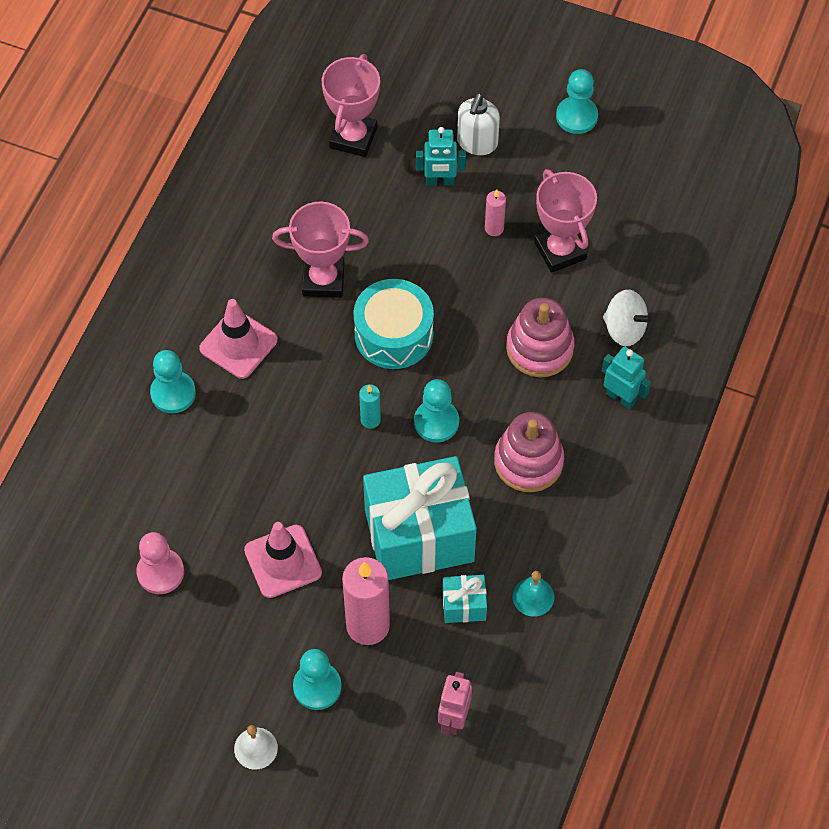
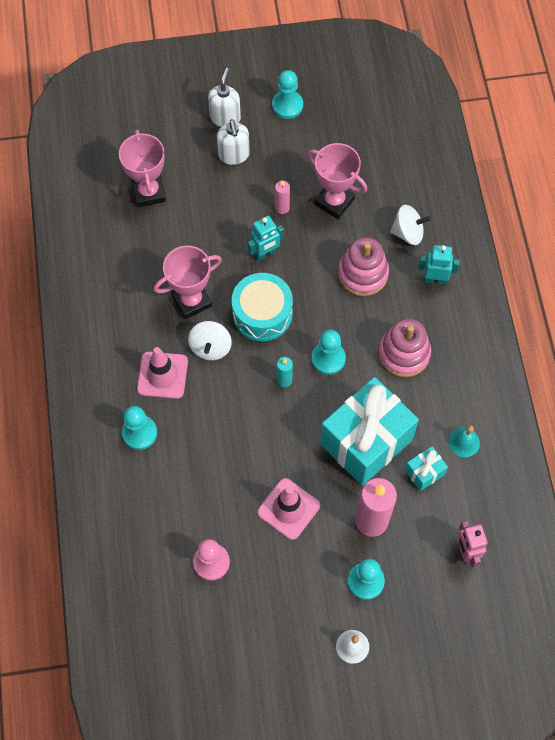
camera: 30 degrees left, 5 degrees up
(311, 341) = (210, 347): none -> white spinning top
(440, 181) = (226, 193): turquoise robot -> turquoise robot (265, 253)
(494, 96) = (225, 118): none -> white soap dispenser

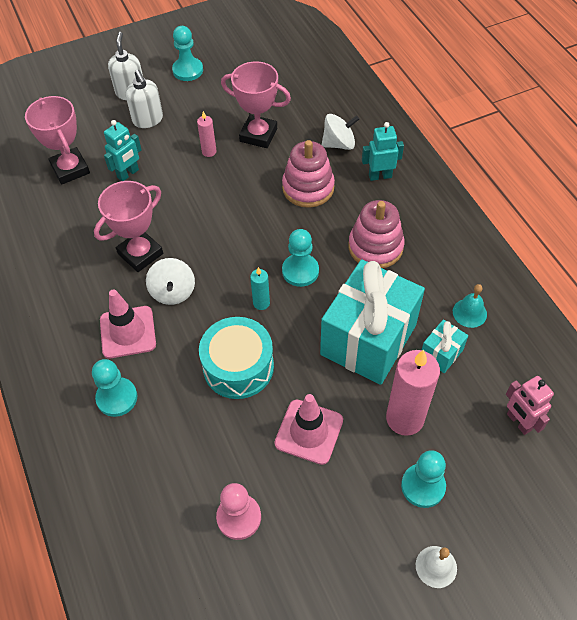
camera: 15 degrees left, 10 degrees down
(262, 314) = (218, 247): turquoise drum -> turquoise drum (238, 366)
(265, 253) = (204, 193): turquoise robot -> turquoise robot (128, 174)

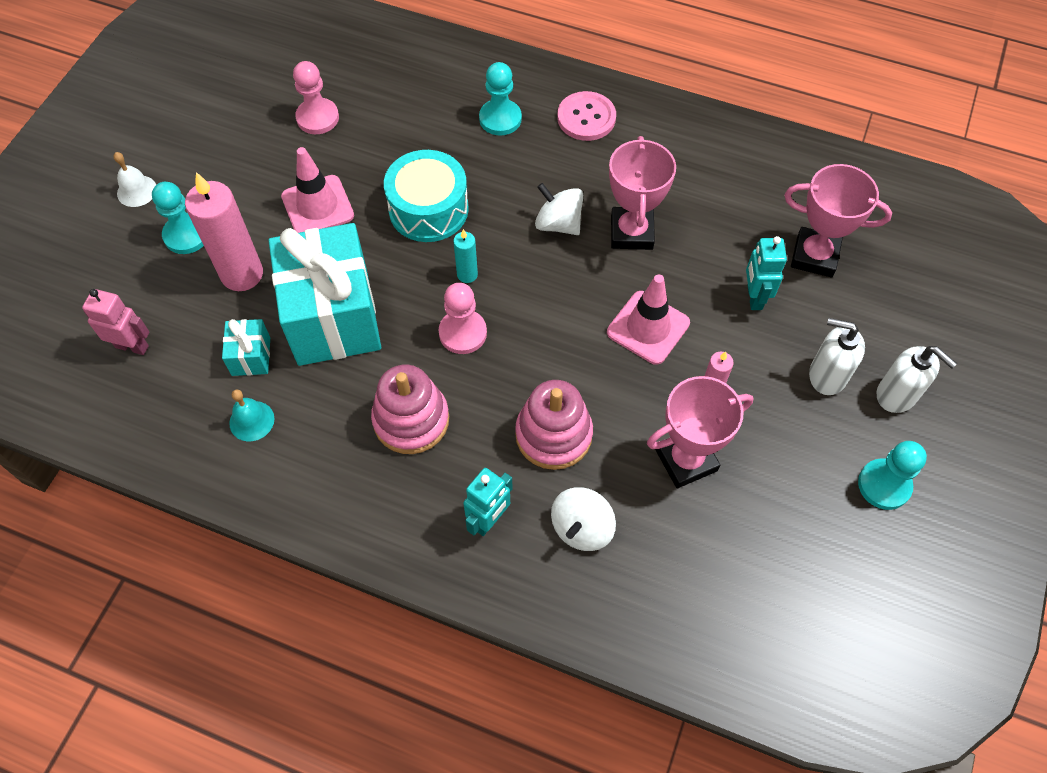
camera: 135 degrees right, 5 degrees up
(65, 349) = (586, 118): none -> pink button
(128, 332) = (554, 165): pink traffic cone -> pink traffic cone (648, 328)
(300, 271) = (463, 333): turquoise pawn -> pink pawn

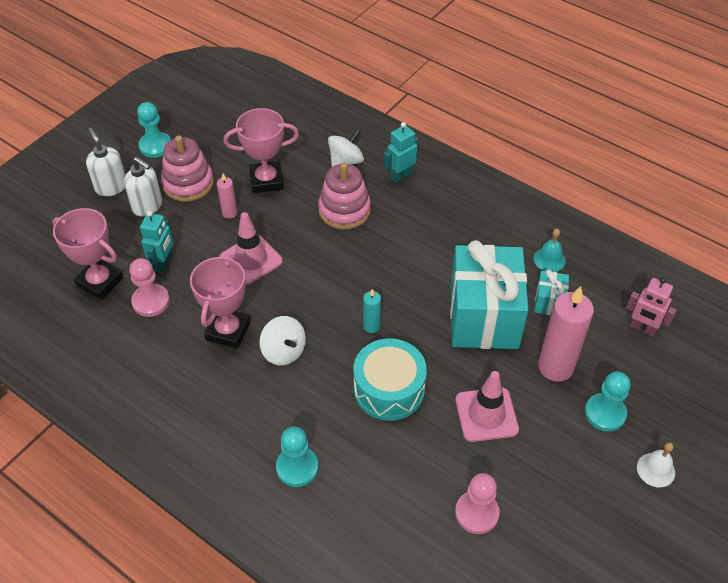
camera: 165 degrees left, 10 degrees down
(411, 420) = (437, 237): pink stacking toy -> pink stacking toy (188, 183)
(463, 333) = (387, 284): pink pawn -> pink pawn (151, 301)
(586, 118) = (216, 448): pink button -> none

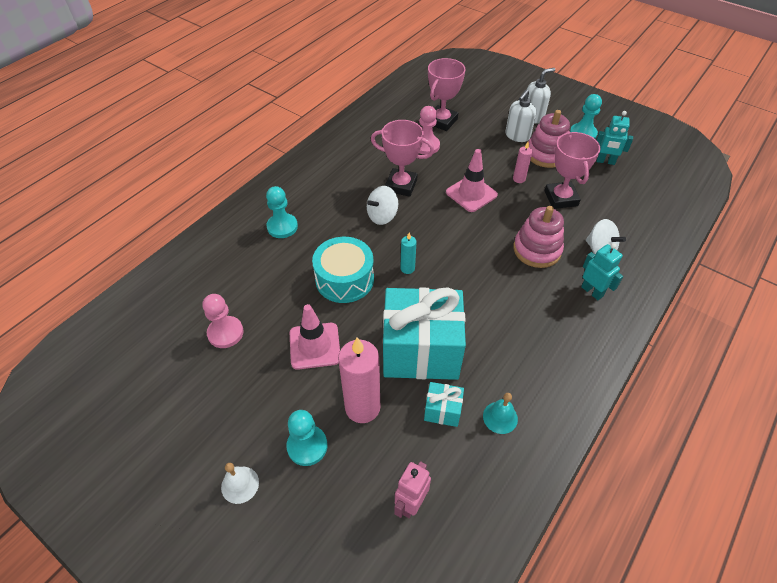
camera: 90 degrees right, 0 degrees up
(163, 263) = (462, 148): turquoise robot -> turquoise robot (605, 161)

